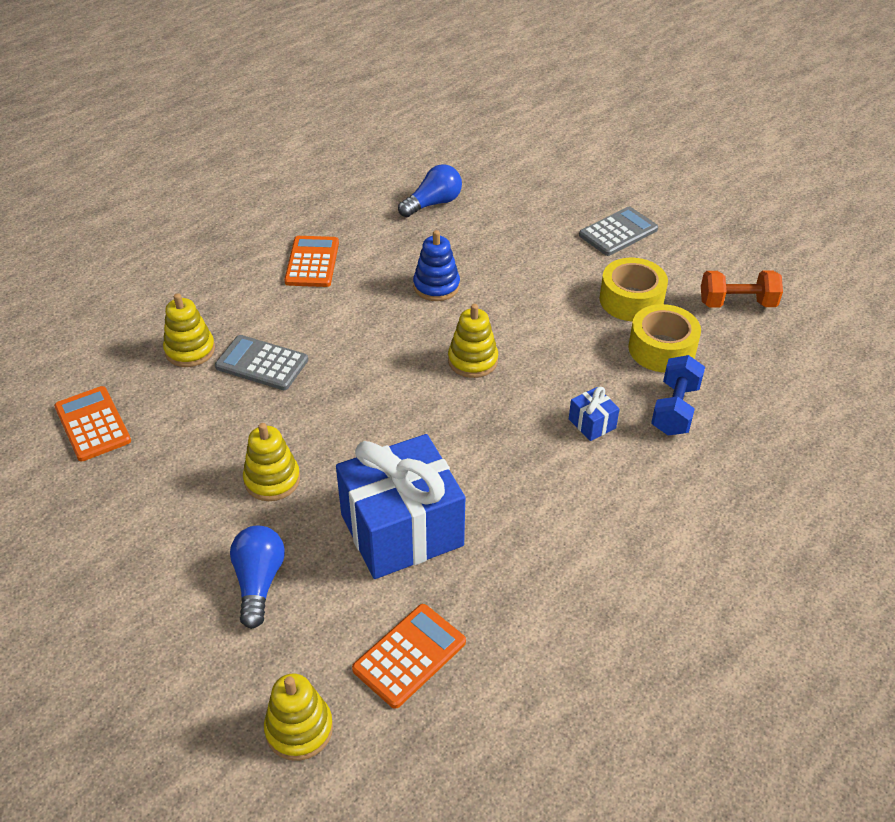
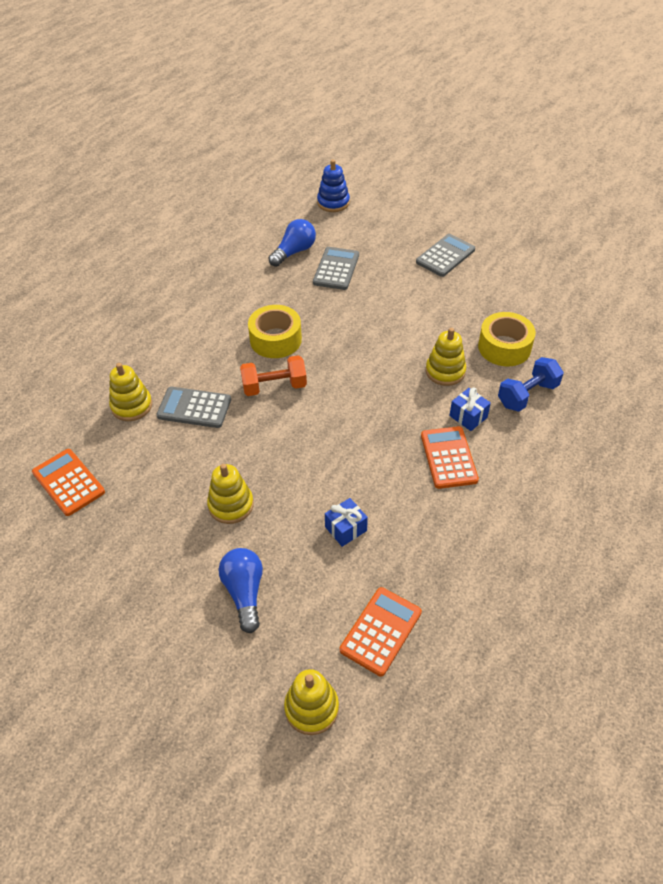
camera: 10 degrees left, 5 degrees up
(312, 262) = (211, 315): orange calculator -> orange calculator (449, 458)
(402, 530) = (346, 529): blue gift -> blue gift, size x0.41
(436, 286) = (316, 321): blue stacking toy -> blue stacking toy (333, 202)
(472, 360) = (362, 379): yellow stacking toy -> yellow stacking toy (445, 371)
(478, 230) = (336, 269): none -> grey calculator
(631, 300) = (470, 311): yellow tape -> yellow tape (275, 339)
(675, 409) = (527, 395): blue dumbbell -> blue dumbbell turned 45 degrees clockwise
(737, 303) = (550, 301): orange dumbbell -> orange dumbbell (274, 386)

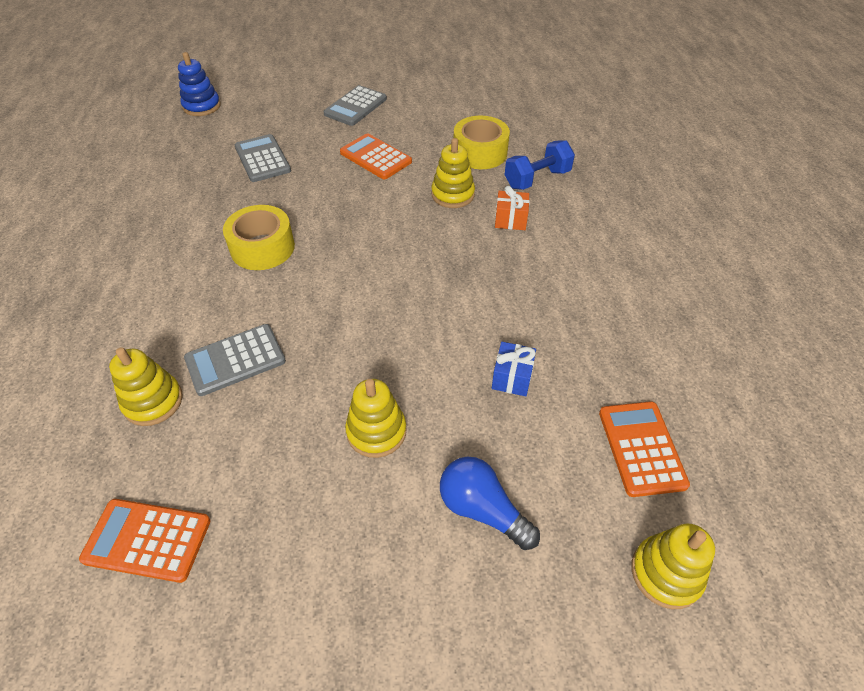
camera: 40 degrees left, 0 degrees up
(274, 386) = (305, 291): orange dumbbell -> none
(294, 252) = (202, 163): blue light bulb -> none
(445, 256) = (355, 106): grey calculator -> grey calculator turned 150 degrees counterclockwise
(449, 458) = (531, 261): orange calculator -> orange calculator (375, 157)
(468, 416) = (510, 220): blue gift -> orange gift
(527, 395) = (537, 179): blue dumbbell -> blue dumbbell turned 45 degrees clockwise

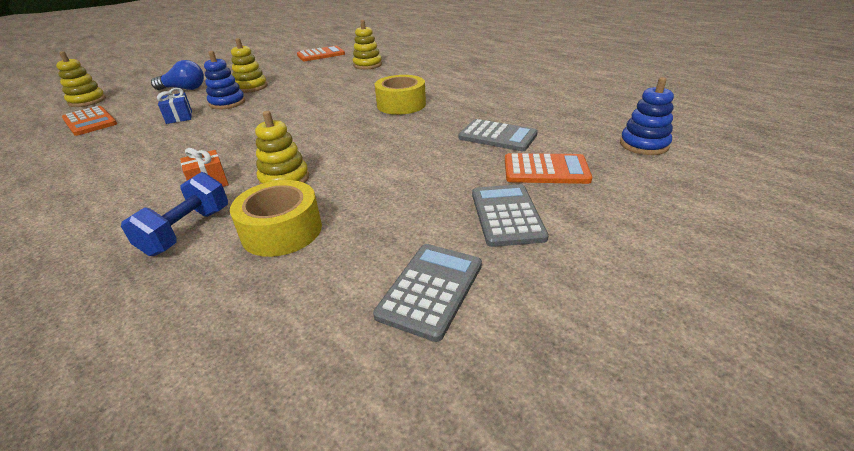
camera: 145 degrees right, 15 degrees down
(235, 360) = (348, 79): grey calculator -> grey calculator (431, 290)
(375, 157) = (400, 177): orange calculator -> orange calculator (546, 170)
(436, 386) = (227, 103): none -> blue stacking toy

